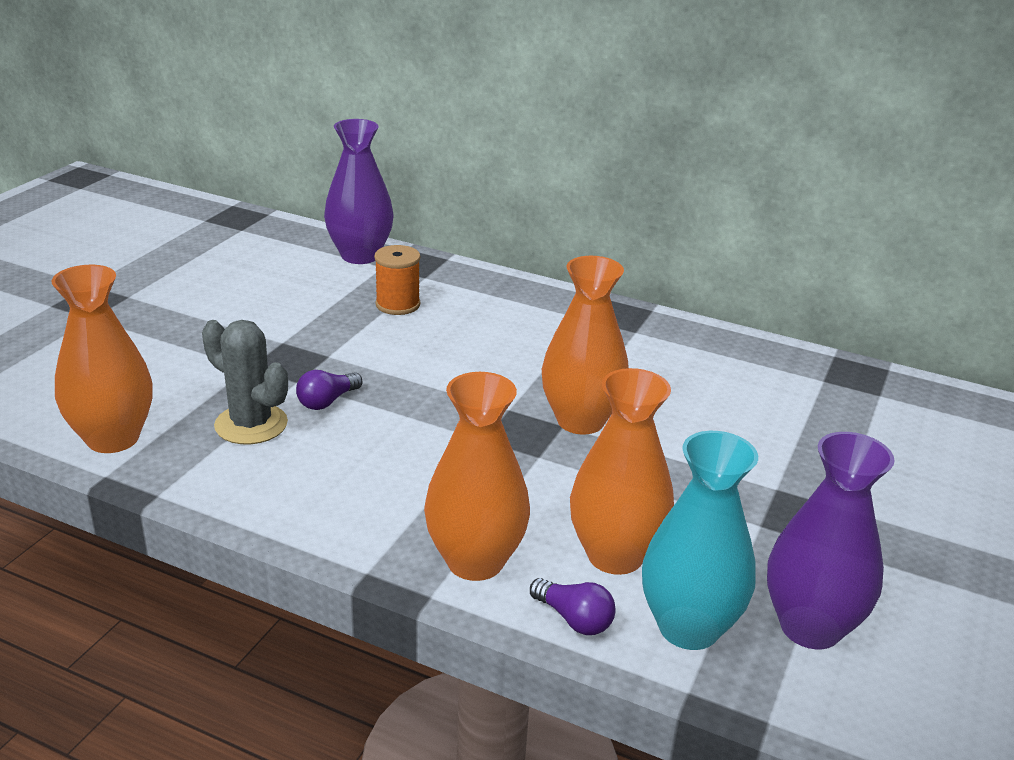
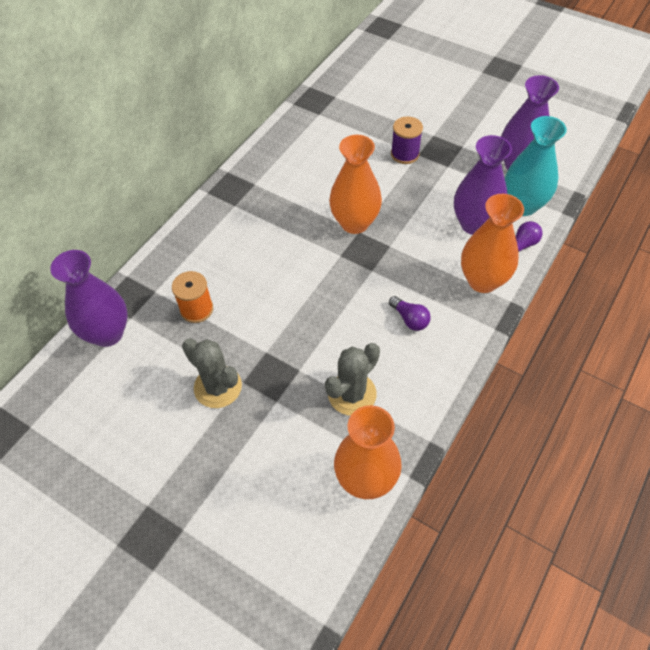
camera: 80 degrees left, 25 degrees up
(276, 326) = (218, 387): none -> grey cactus
(327, 401) = (326, 351): purple light bulb -> purple light bulb (410, 319)
(615, 555) = (474, 224): orange vase -> purple vase
(769, 472) = (405, 154): none -> purple spool

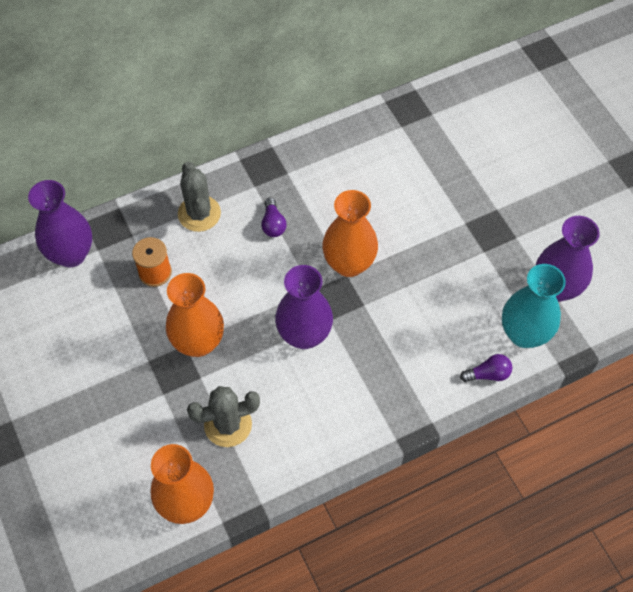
camera: 30 degrees right, 5 degrees up
(218, 387) = (126, 353): grey cactus -> grey cactus (199, 213)
(405, 154) = (452, 215): purple spool -> none
(410, 319) = (327, 386): purple light bulb -> purple light bulb (273, 224)
(474, 224) = (460, 327): purple vase -> purple vase (304, 335)
(482, 281) = (422, 388): orange vase -> orange vase (198, 342)

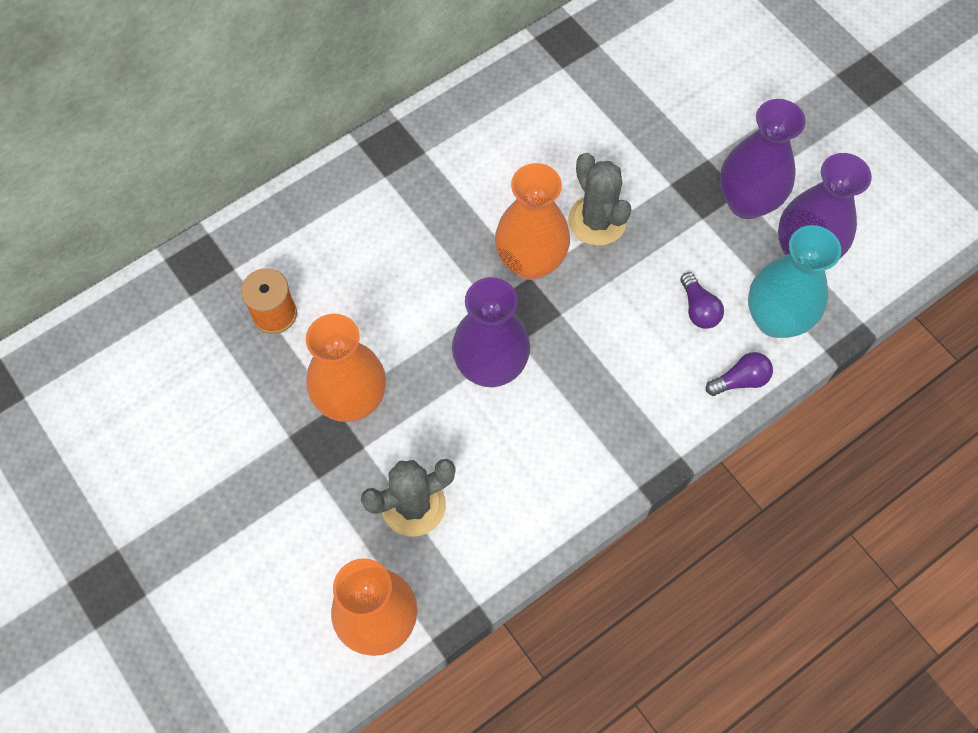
camera: 10 degrees left, 5 degrees up
(71, 254) = (155, 307): purple vase -> purple vase (747, 202)
(199, 213) = (318, 225): grey cactus -> grey cactus (597, 221)
(273, 224) = (420, 224): purple light bulb -> purple light bulb (698, 309)

